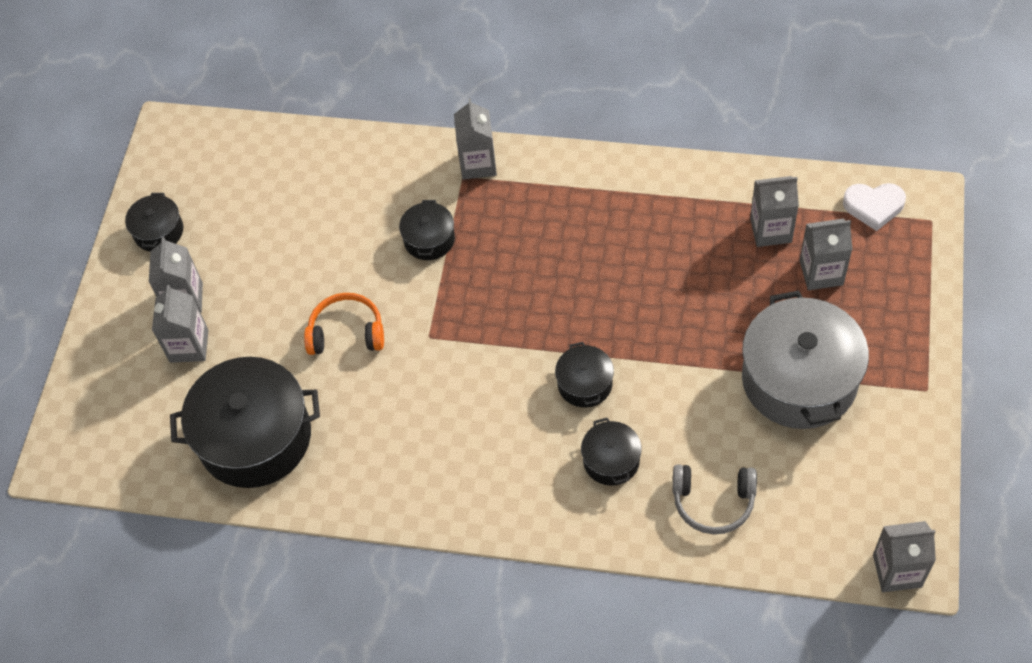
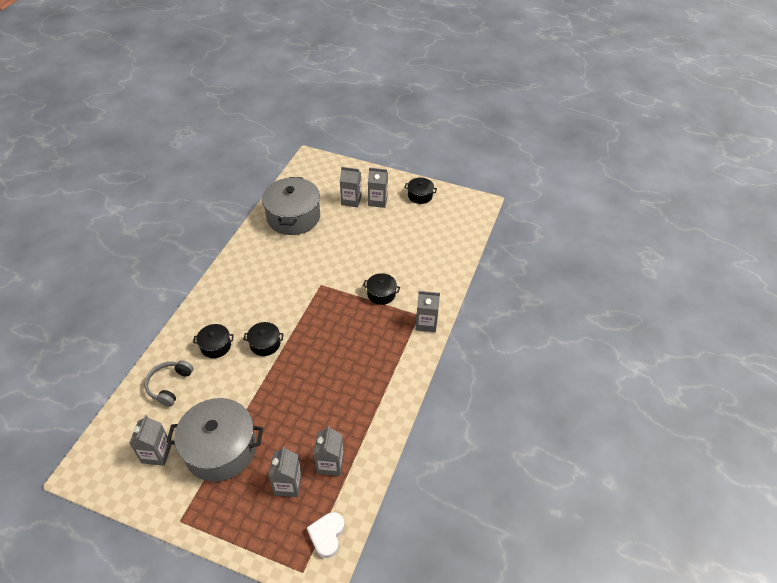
camera: 95 degrees right, 10 degrees down
(255, 437) = (293, 217): black pot -> grey pot
(346, 332) = (336, 254): orange headphones -> none
(897, 571) = (82, 463): grey carton -> grey carton (156, 453)

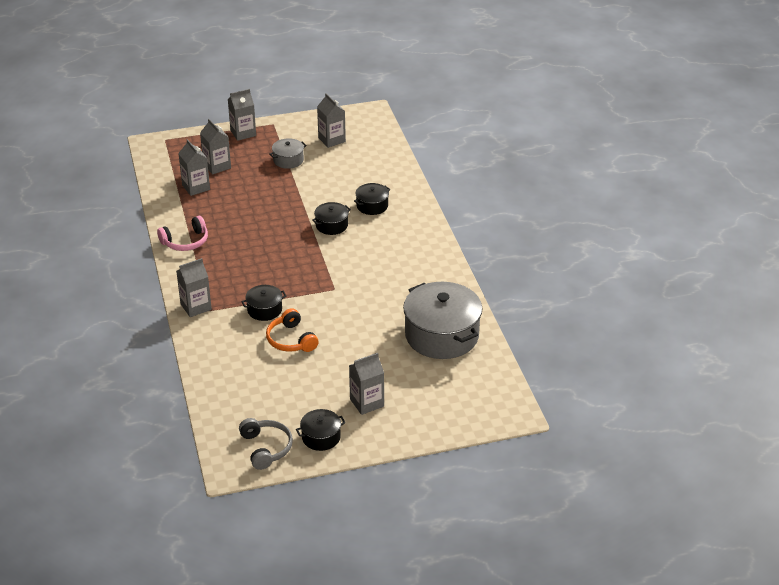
camera: 145 degrees right, 10 degrees down
(169, 385) = (375, 170): grey headphones -> grey headphones (266, 448)
(220, 449) = (288, 160): grey pot -> grey pot, size x0.48
(327, 535) = (164, 158): white heart -> none
(351, 200) = (399, 387): grey carton -> grey carton (243, 133)
(384, 262) = (291, 340): none -> orange headphones
(388, 395) = (186, 241): none -> pink headphones

